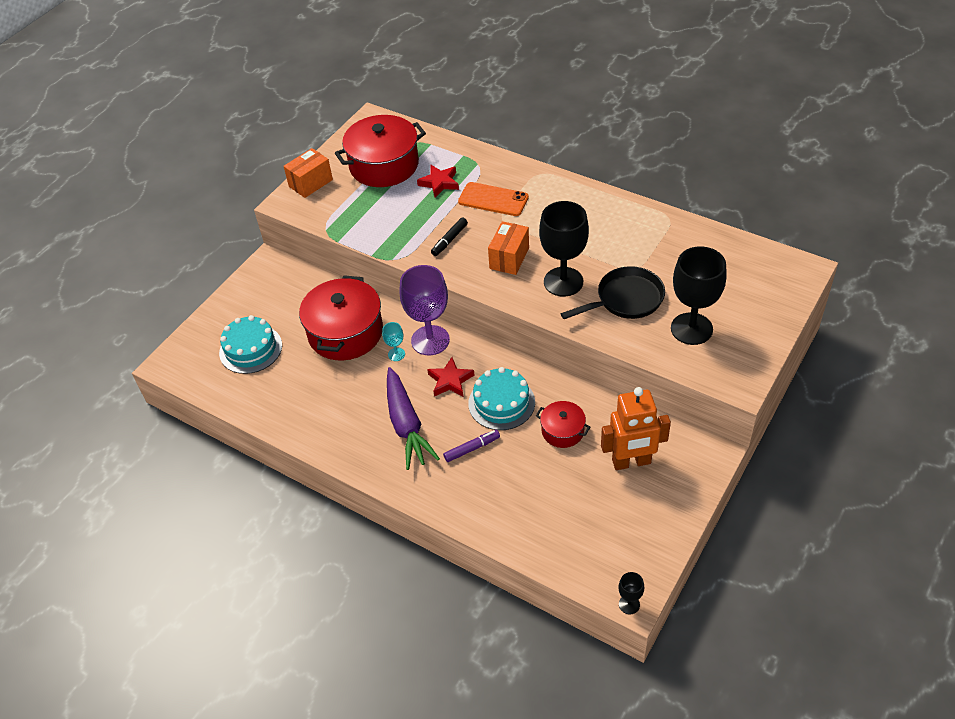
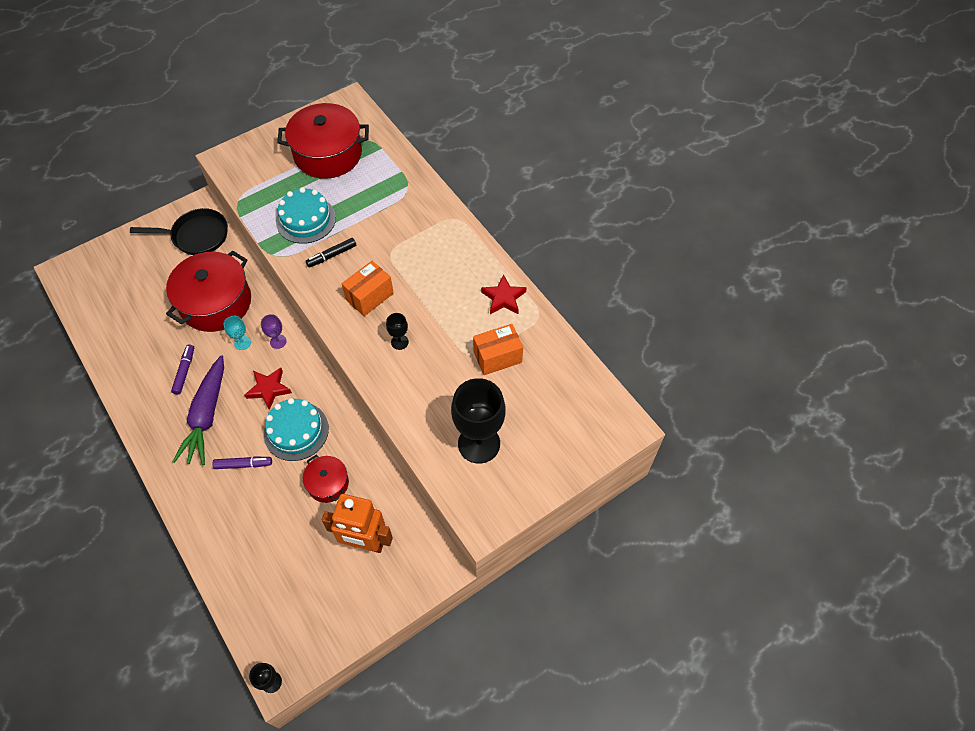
camera: 20 degrees right, 10 degrees up
(250, 349) = (133, 285): turquoise cake -> turquoise cake (306, 220)
(311, 183) = (256, 147): orange box -> orange box (497, 357)
(357, 398) = (184, 371): none -> purple marker
(430, 340) = (278, 341): purple goblet -> purple goblet, size x0.44
(439, 183) = (362, 192): red star -> red star (503, 298)
(493, 199) = (396, 229): orange phone -> none
(563, 282) = (399, 342): black goblet -> black goblet, size x0.44
(626, 299) = (441, 385): black pan -> black pan (197, 236)

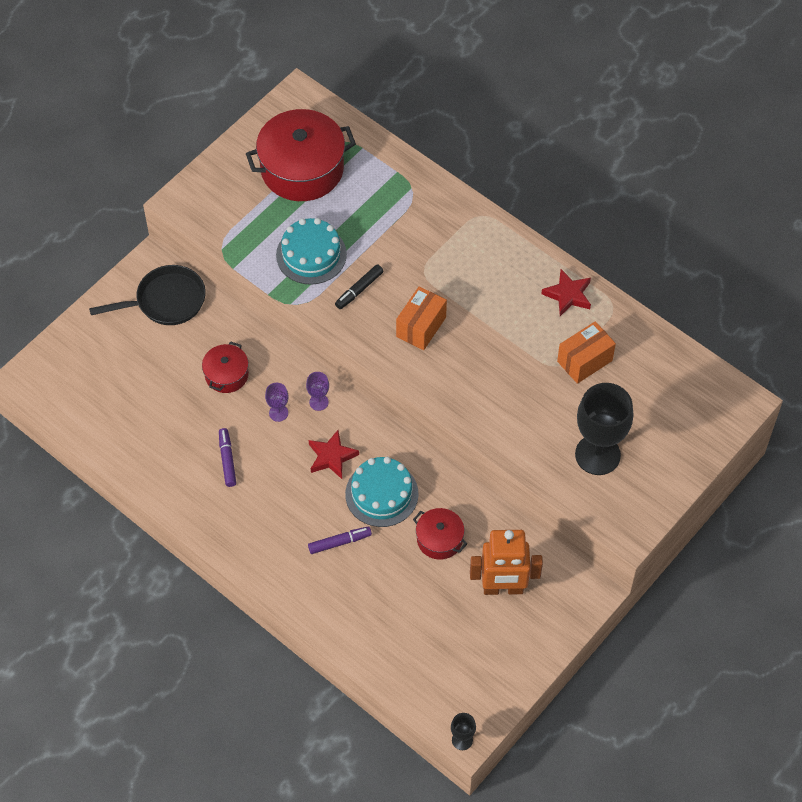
camera: 15 degrees left, 0 degrees up
(207, 416) = (275, 501): purple carrot -> none
(216, 303) = (226, 375): red pot -> red pot, size x0.51
(242, 343) = (278, 413): turquoise goblet -> purple goblet
(399, 342) = (474, 369): black goblet -> none

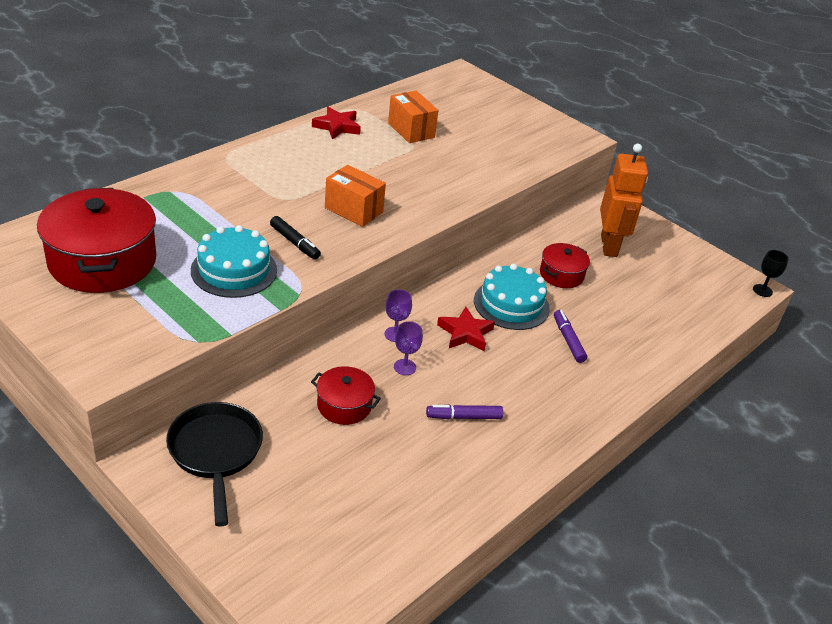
camera: 90 degrees left, 20 degrees down
(597, 455) = (509, 140): black goblet -> none

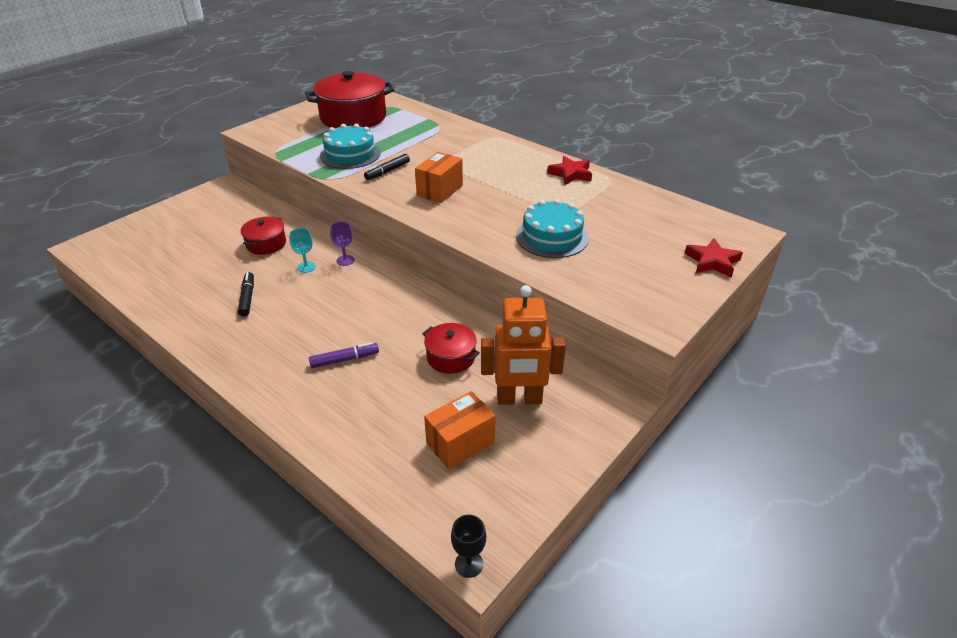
camera: 90 degrees right, 0 degrees up
(216, 452) = (229, 203): black pan -> none
(405, 367) = (306, 267): purple goblet -> turquoise goblet
(411, 130) = (591, 209): orange box -> orange box (460, 443)
(464, 417) = (247, 298): purple marker -> black marker
(465, 333) = (349, 296): red star -> red star (712, 262)
(511, 304) = (394, 322): turquoise cake -> turquoise cake (552, 237)

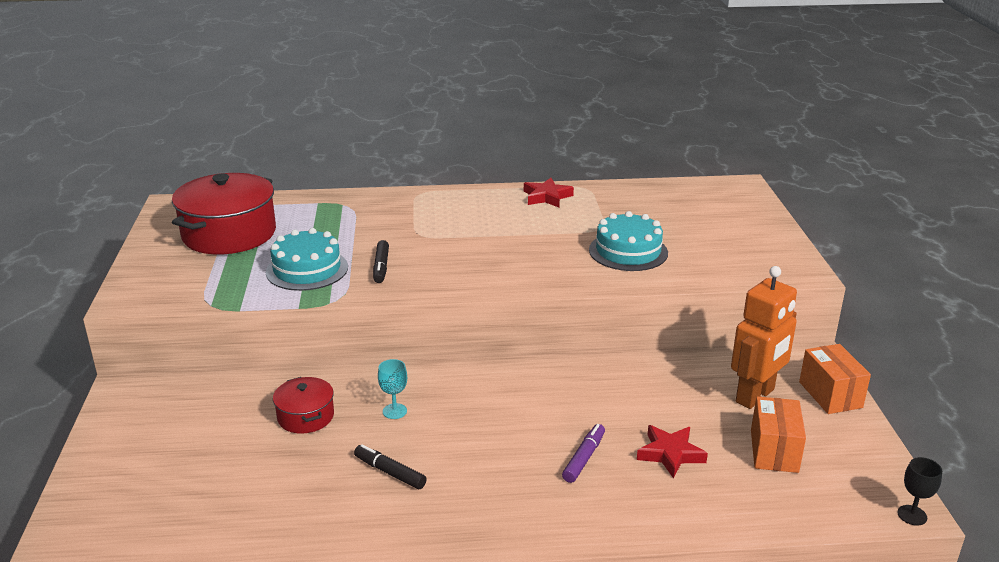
camera: 45 degrees left, 10 degrees down
(345, 260) = (422, 383): purple goblet -> none
(440, 190) = (466, 260): orange box -> orange box (830, 395)
(451, 357) = (659, 400): red pot -> none
(712, 262) = (757, 215): red star -> red star (670, 454)

